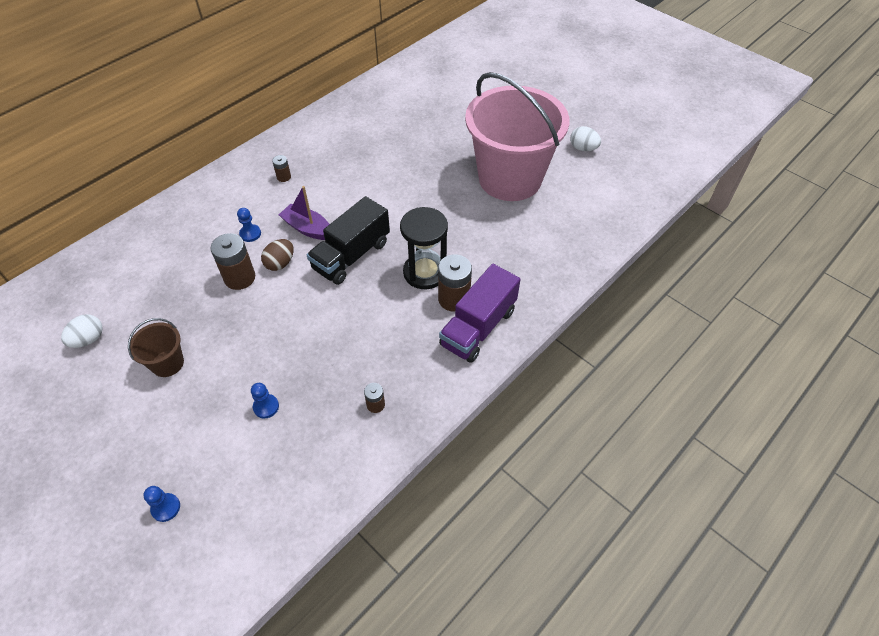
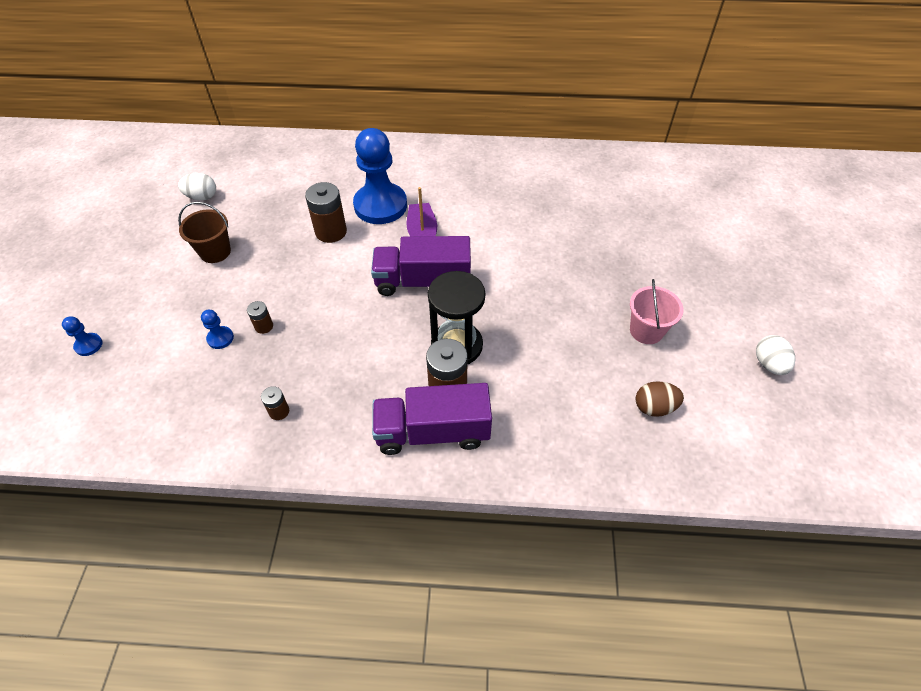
camera: 50 degrees right, 0 degrees up
(250, 234) = (380, 205): blue pawn -> blue pawn, size x2.44
(280, 263) = (369, 244): brown egg -> brown egg (654, 407)
(284, 177) = (460, 181): brown battery -> brown battery (264, 326)
(351, 255) = (423, 281): black truck -> purple truck
(510, 179) = (646, 331): pink bucket -> pink bucket, size x0.41

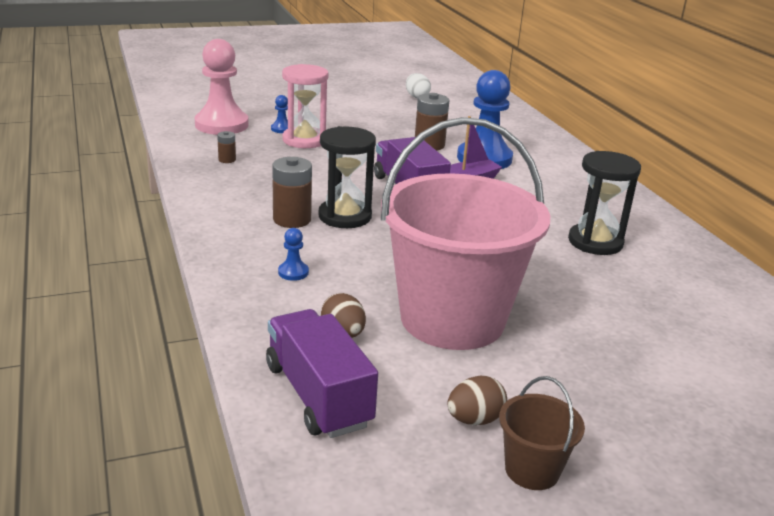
camera: 65 degrees right, 25 degrees down
(88, 345) = (246, 95): blue pawn -> blue pawn (293, 272)
(172, 394) = (221, 125): none -> pink pawn
(215, 252) = (364, 111): brown bucket -> brown bucket (532, 470)
(264, 326) = (304, 140): brown battery -> pink hourglass
(432, 432) = (241, 220): purple truck -> purple truck (318, 395)
(556, 203) = (595, 242): none -> black hourglass
(646, 331) = (452, 319): pink bucket -> pink bucket, size x2.45
(769, 364) = (474, 419): white egg -> brown egg

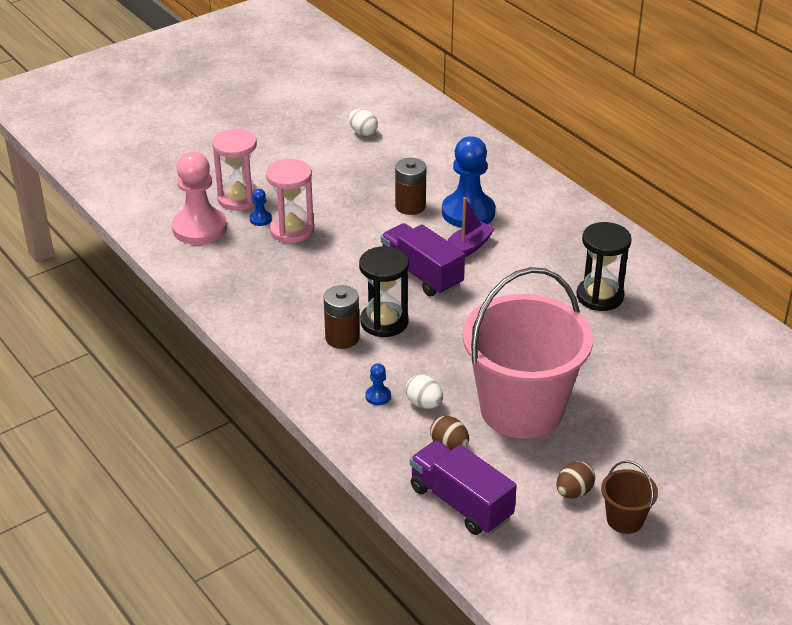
camera: 15 degrees left, 10 degrees up
(227, 160) = (238, 277): brown battery -> none
(273, 114) = (239, 198): none -> pink hourglass
(340, 289) = (424, 404): none -> white egg

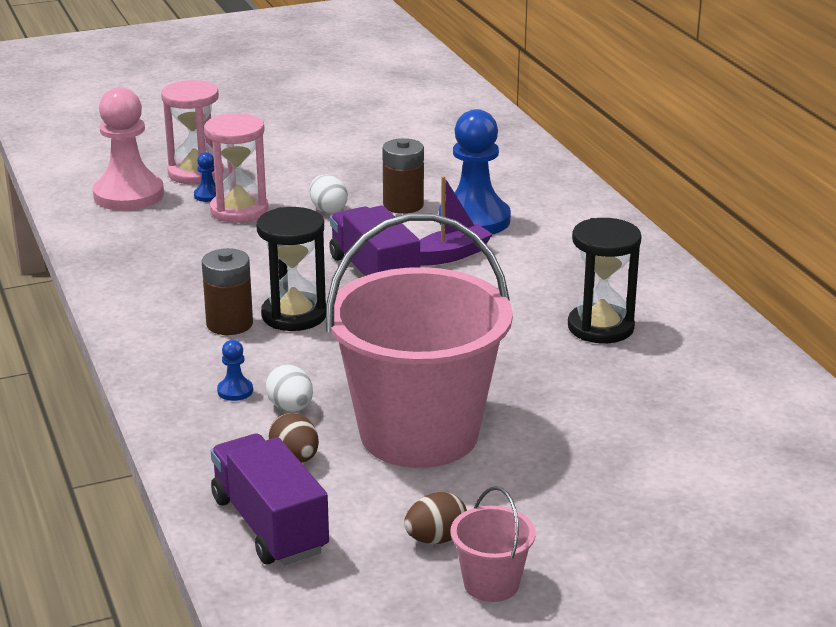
camera: 15 degrees right, 10 degrees down
(363, 132) = (389, 129): white egg -> white egg (328, 209)
(625, 519) = (491, 584): brown bucket -> pink bucket

